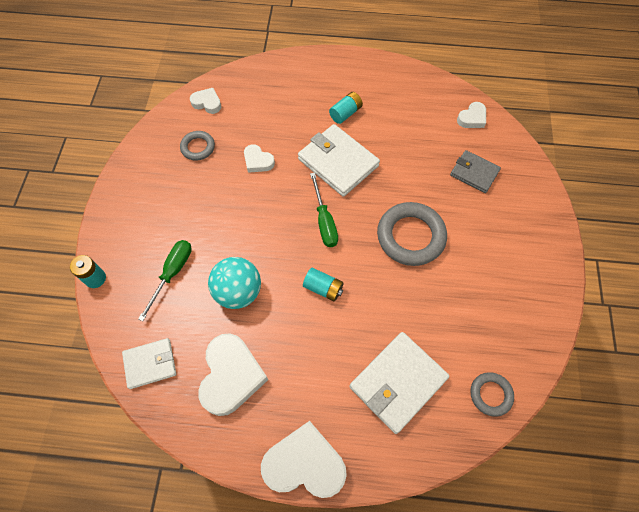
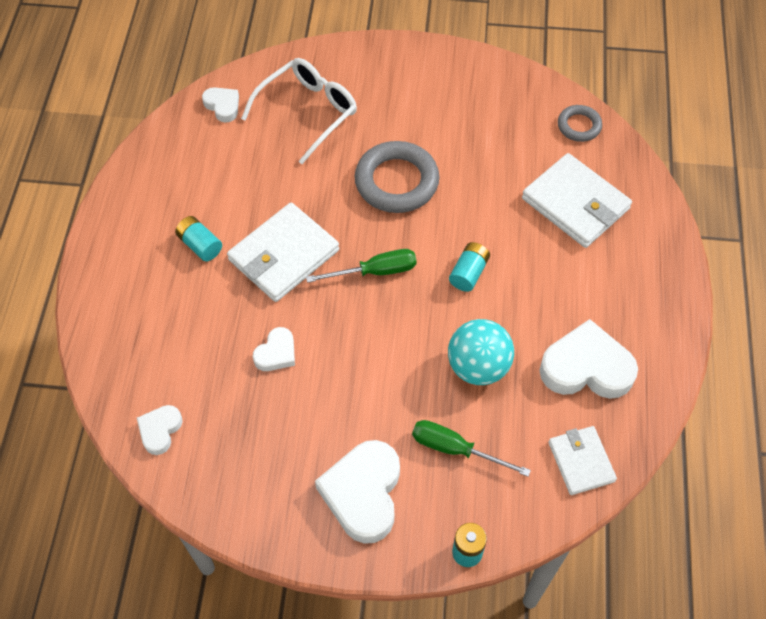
camera: 90 degrees left, 5 degrees down
(198, 147) = (246, 436): grey ring -> none
(304, 464) = (671, 291): white heart -> white heart (363, 493)
(474, 173) = (308, 112): grey wallet -> white glasses

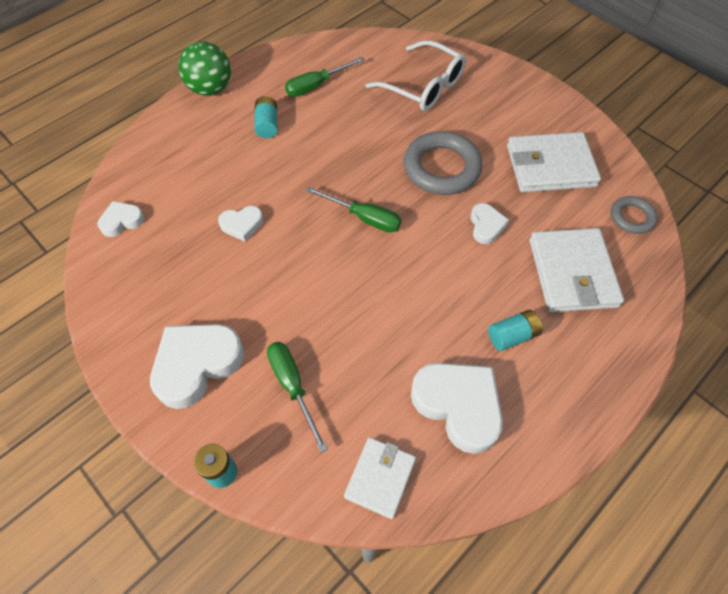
camera: 40 degrees right, 0 degrees up
(103, 246) = (210, 89): none -> green ball
(206, 175) = (316, 86): none -> green screwdriver
(223, 106) = (370, 51): white heart -> white heart (486, 226)
(284, 255) = (313, 166): white wallet -> white wallet (550, 166)
(308, 112) = (423, 86): white glasses -> white glasses turned 45 degrees clockwise
(468, 273) = (432, 266): turquoise battery -> turquoise battery (512, 336)
(478, 366) = (371, 338): turquoise ball -> none

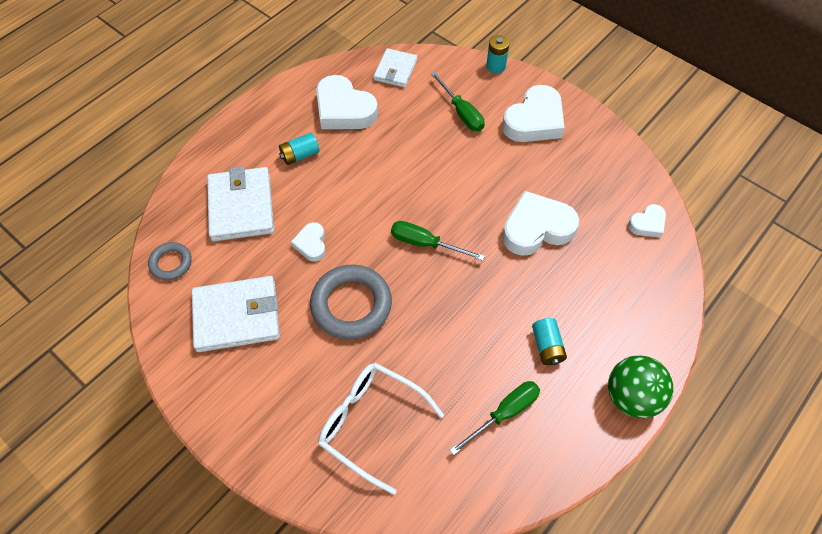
camera: 175 degrees right, 0 degrees up
(242, 225) = (536, 228): white heart -> white heart, size x1.91

